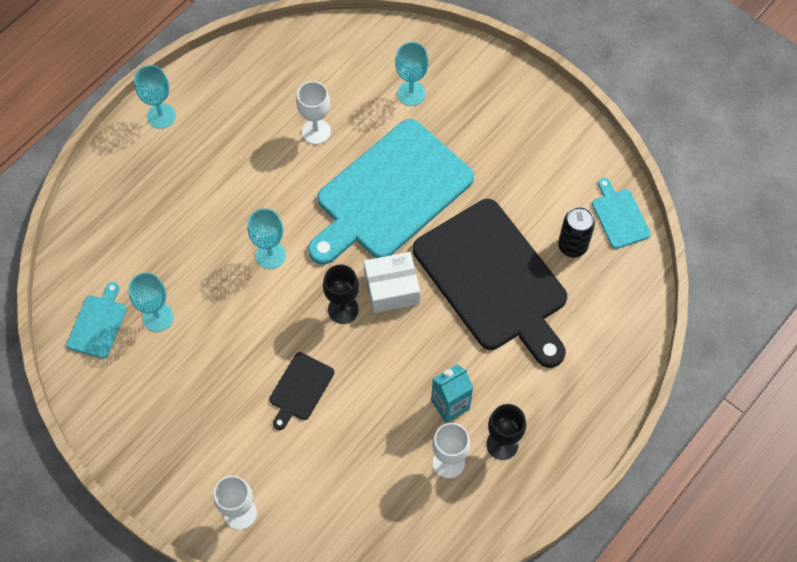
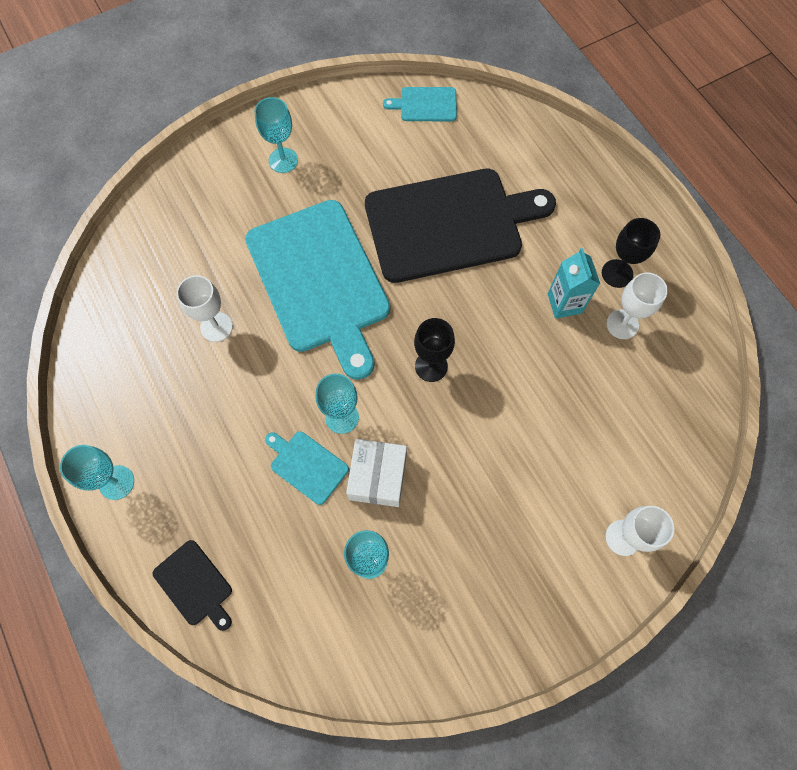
camera: 70 degrees left, 5 degrees up
(98, 324) = (352, 632): turquoise cutting board -> turquoise cutting board (307, 465)
(300, 389) = (504, 435): black cutting board -> black cutting board (195, 585)
(391, 288) = (425, 314): white box -> white box (377, 477)
(411, 93) = (216, 225): turquoise goblet -> turquoise goblet (283, 160)
(572, 246) = (440, 150): black can -> none

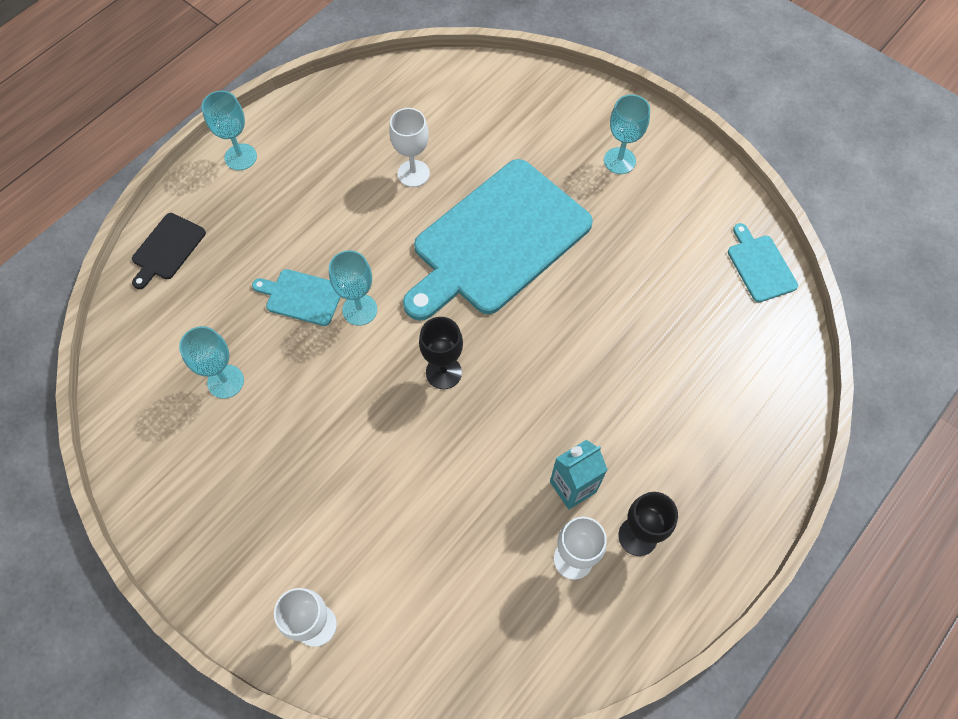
camera: 70 degrees right, 5 degrees down
(307, 465) = (301, 297): turquoise cutting board -> turquoise cutting board turned 90 degrees counterclockwise
(377, 477) = (309, 361): white box -> none
(449, 224) = (619, 338): black cutting board -> none

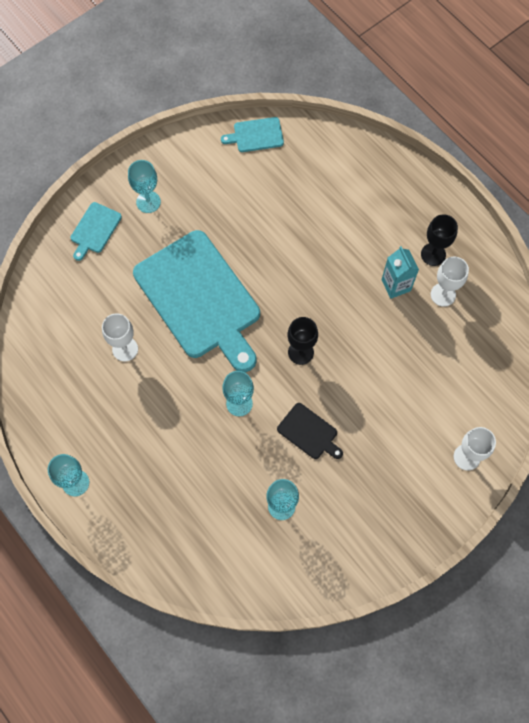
camera: 80 degrees left, 5 degrees up
(167, 249) = (154, 547): black cutting board -> black cutting board (309, 432)
(301, 297) = (220, 445): turquoise cutting board -> turquoise cutting board (95, 229)

